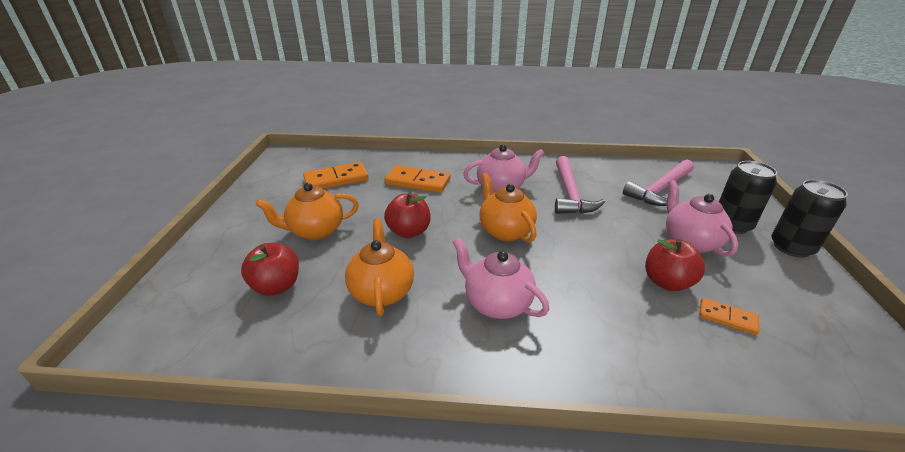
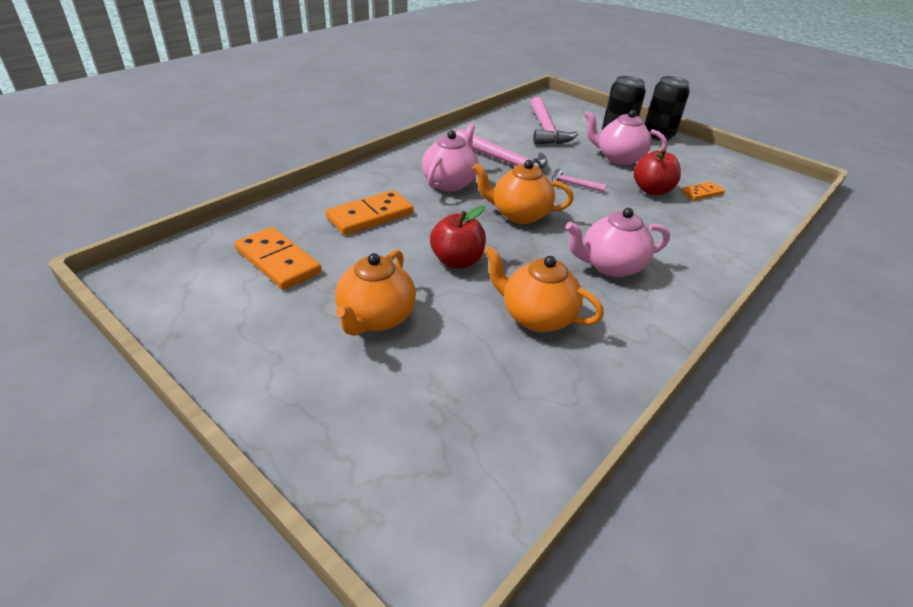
camera: 55 degrees left, 5 degrees up
(276, 286) = (453, 384): red apple -> none
(336, 179) = (278, 261): orange domino -> orange domino turned 60 degrees counterclockwise
(595, 237) = (573, 184): none -> pink hammer

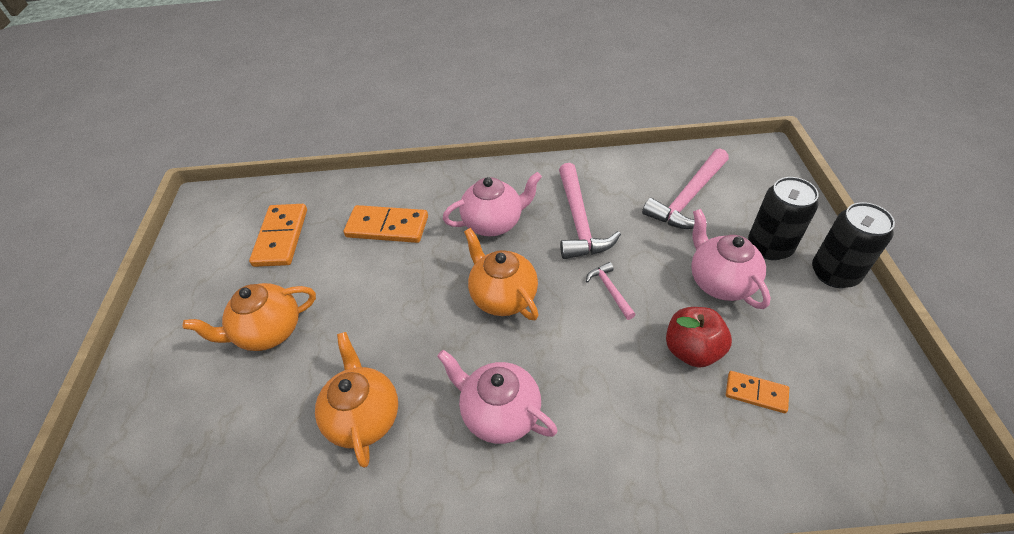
camera: 50 degrees right, 10 degrees up
(457, 261) = (385, 315): red apple -> none

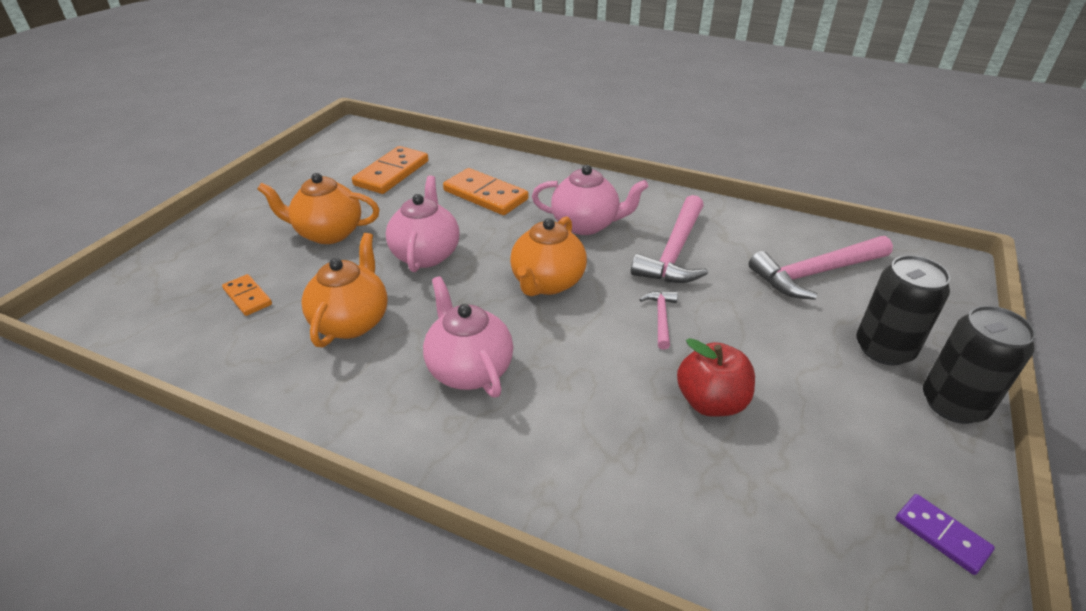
camera: 25 degrees right, 10 degrees down
(502, 296) = (547, 283): orange teapot -> orange teapot turned 150 degrees counterclockwise
(720, 282) = (794, 357): pink teapot -> pink teapot (426, 254)
(756, 393) = (756, 470): orange domino -> orange domino (247, 297)
(887, 383) = (941, 535): none -> purple domino

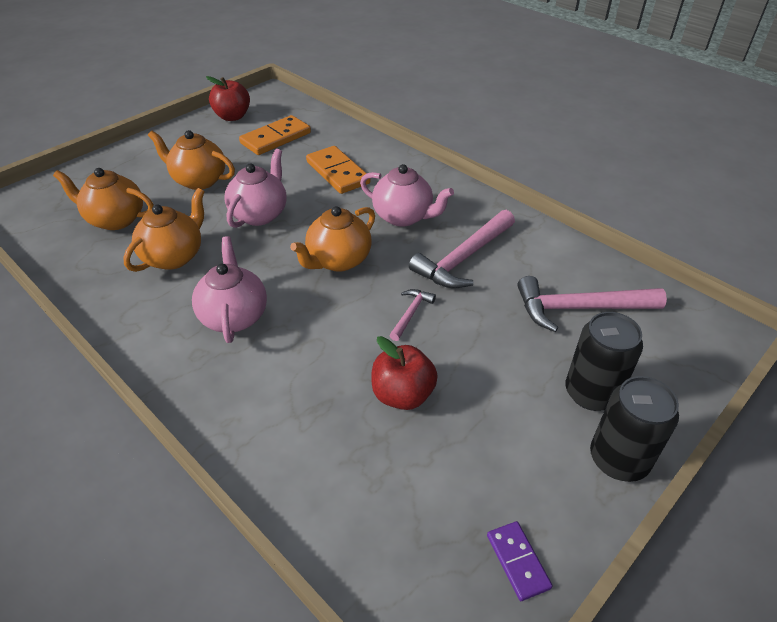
camera: 20 degrees right, 5 degrees up
(247, 297) = (115, 219): orange domino -> orange teapot
(325, 160) = (232, 116): none -> red apple

